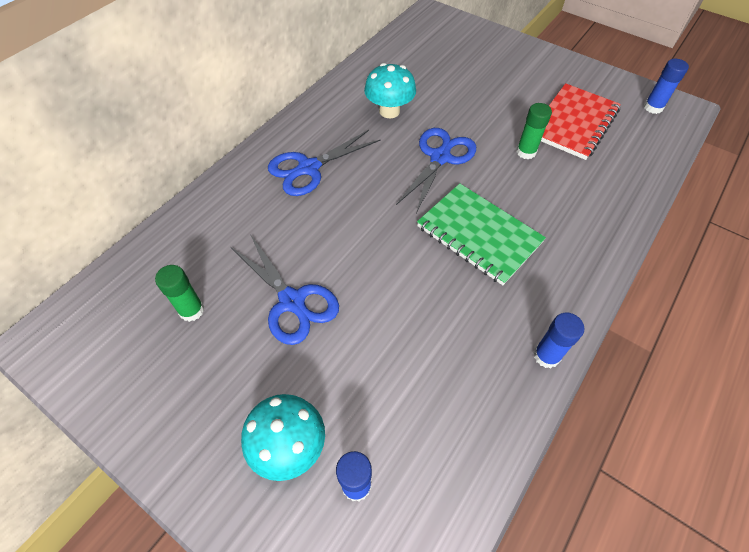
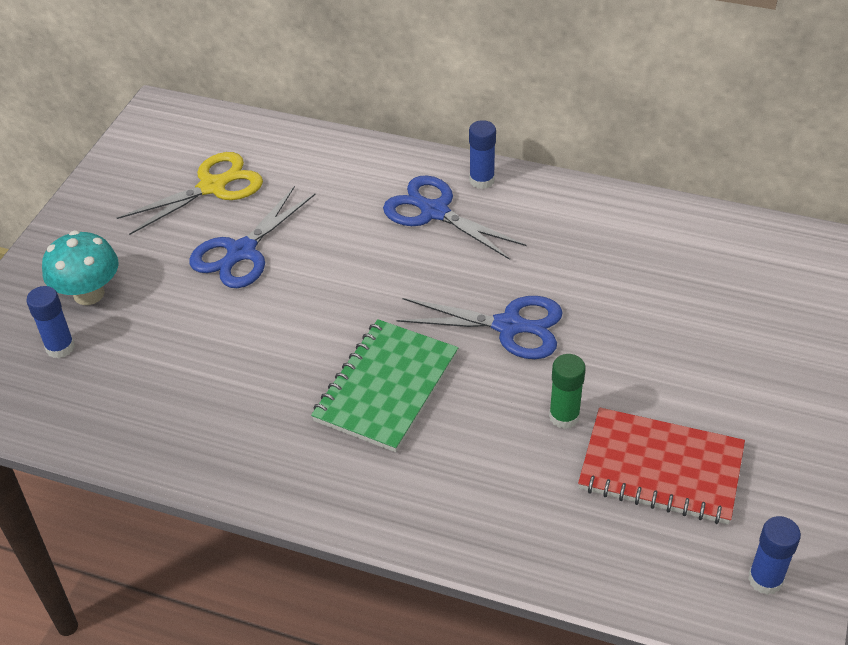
camera: 75 degrees right, 10 degrees down
(191, 310) = (212, 187): green glue stick -> yellow scissors
(389, 111) = (576, 257): turquoise mushroom -> none
(546, 356) = (227, 475): blue glue stick -> blue glue stick (482, 180)

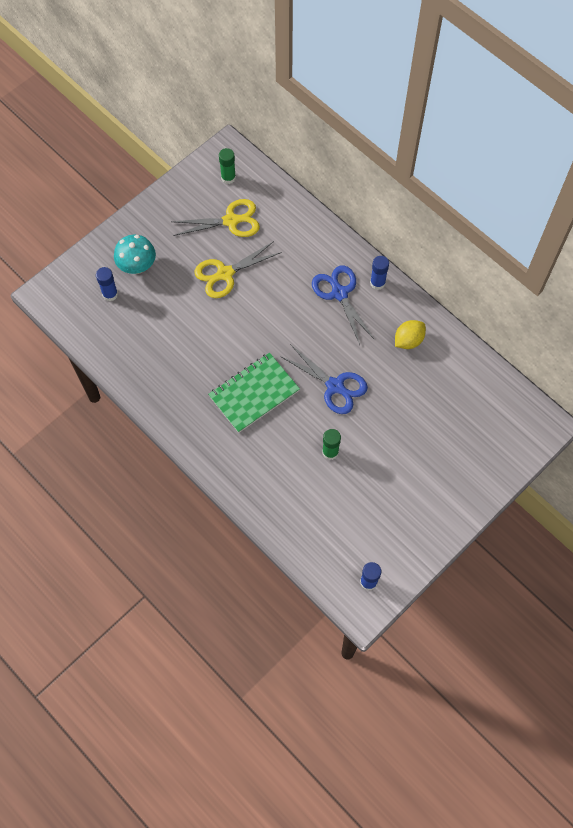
camera: 25 degrees right, 20 degrees up
(178, 140) = (228, 178): none -> green glue stick
(242, 252) = (225, 274): blue scissors -> yellow scissors
(576, 229) = (408, 340): none -> yellow lemon
(661, 468) = (358, 503): red notebook -> none

